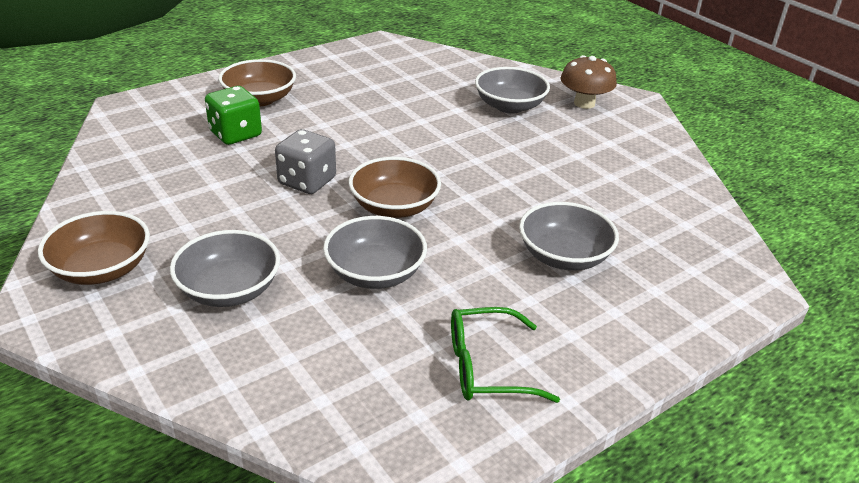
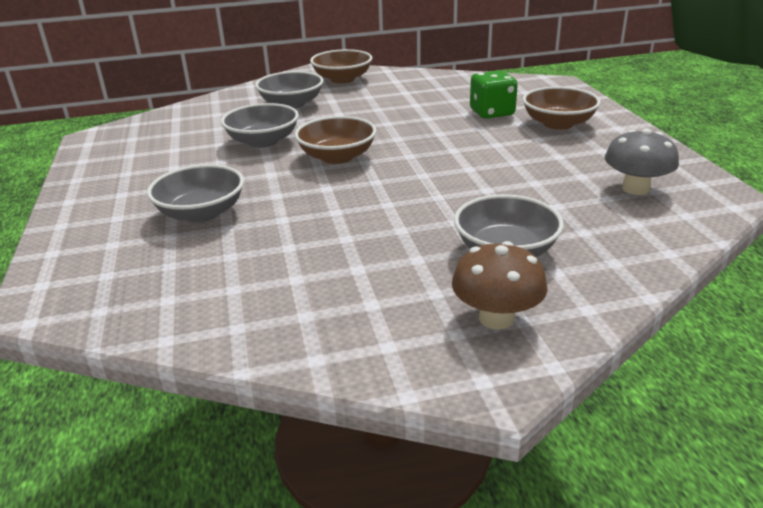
camera: 115 degrees right, 5 degrees down
(307, 181) = (399, 131): grey dice -> none
(386, 67) = (635, 188): none -> grey mushroom
(487, 367) = (136, 161): green glasses -> none

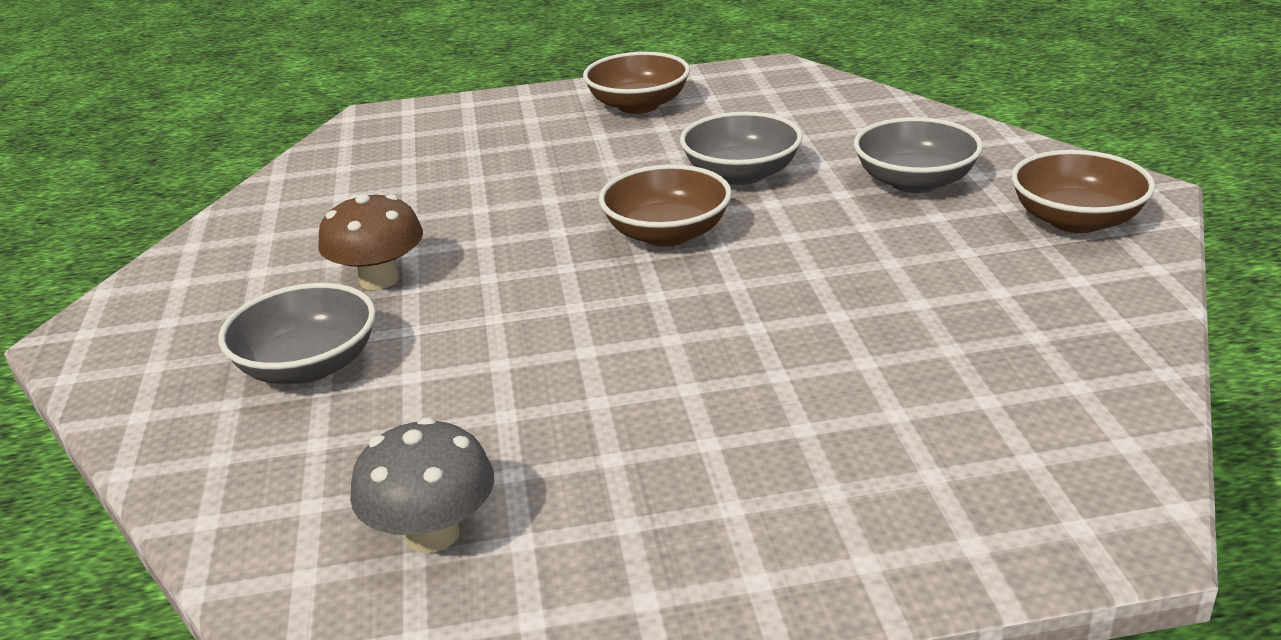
camera: 95 degrees right, 0 degrees up
(201, 213) = (520, 160): grey bowl -> none
(492, 113) = (868, 395): green dice -> none
(496, 318) = (173, 347): brown mushroom -> brown mushroom (379, 279)
(558, 124) = (793, 483): brown bowl -> brown bowl (638, 105)

